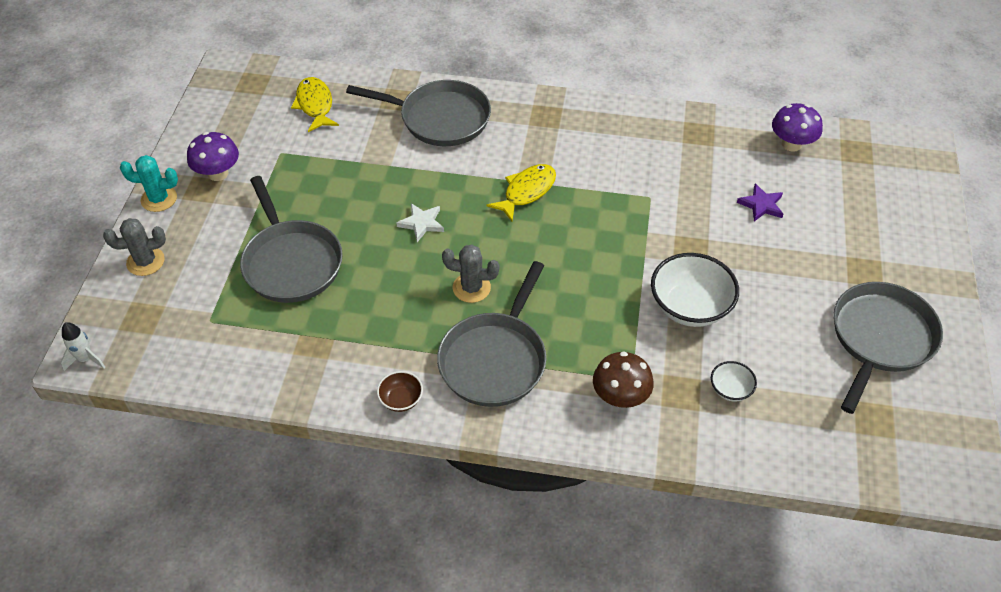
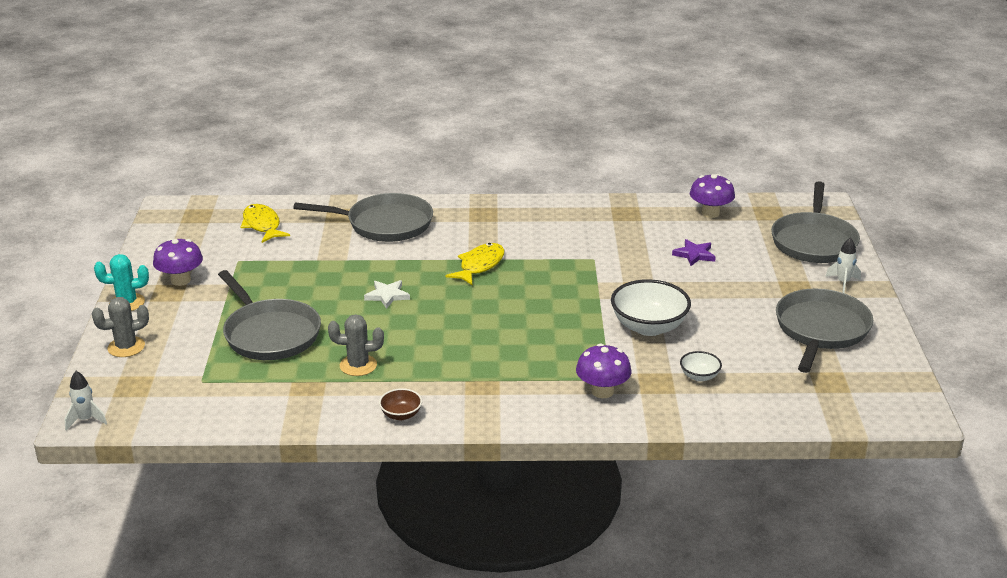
camera: 10 degrees left, 20 degrees down
(471, 288) = (446, 334): grey cactus -> grey cactus (358, 365)
(495, 359) = (481, 379): grey pan -> grey pan (814, 241)
(620, 397) = (602, 391): brown mushroom -> purple mushroom
(919, 269) = (843, 283): none -> white rocket

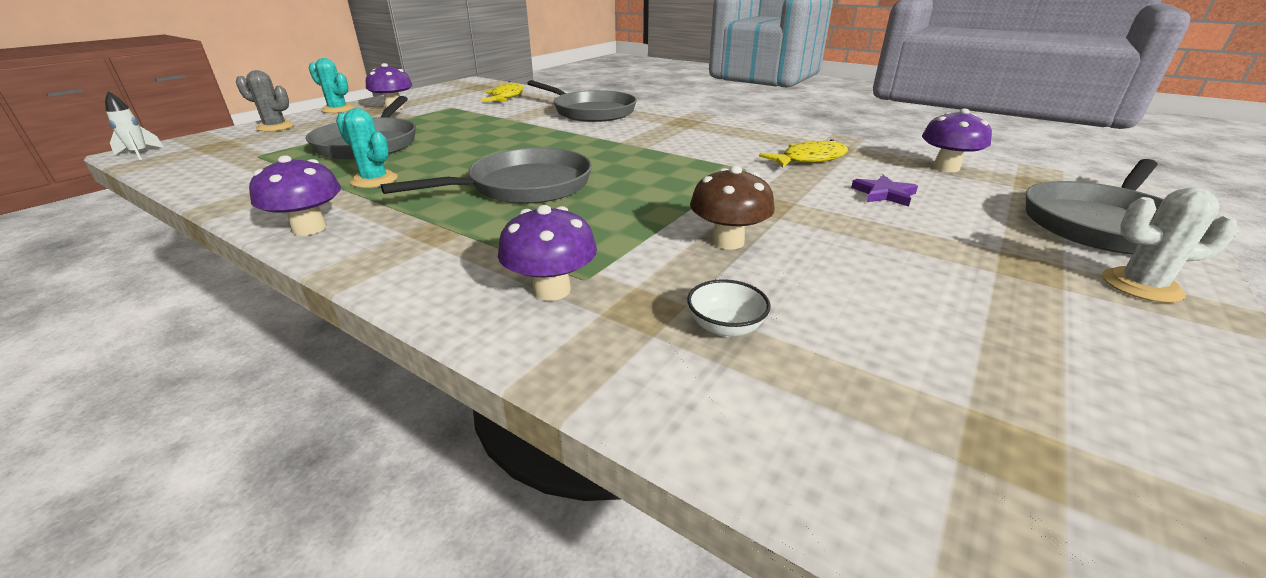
camera: 35 degrees right, 0 degrees up
(358, 365) = (374, 180): grey cactus -> turquoise cactus
(387, 295) = (504, 146): white star -> none
(401, 415) = (309, 228): brown bowl -> purple mushroom
(479, 265) = (620, 147): yellow fish -> yellow fish (809, 159)
(649, 327) = (728, 241): white bowl -> brown mushroom
(821, 330) = (1048, 341): grey pan -> grey pan (524, 186)
(843, 283) = (1141, 286): white rocket -> white cactus

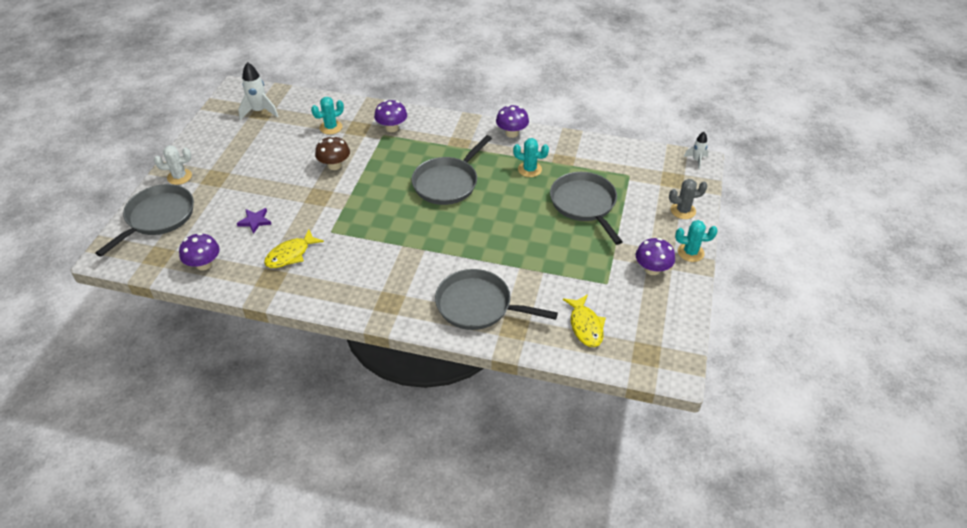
camera: 160 degrees right, 15 degrees up
(725, 327) = (331, 127): white bowl -> turquoise cactus
(1028, 458) = (259, 111): none -> white rocket

